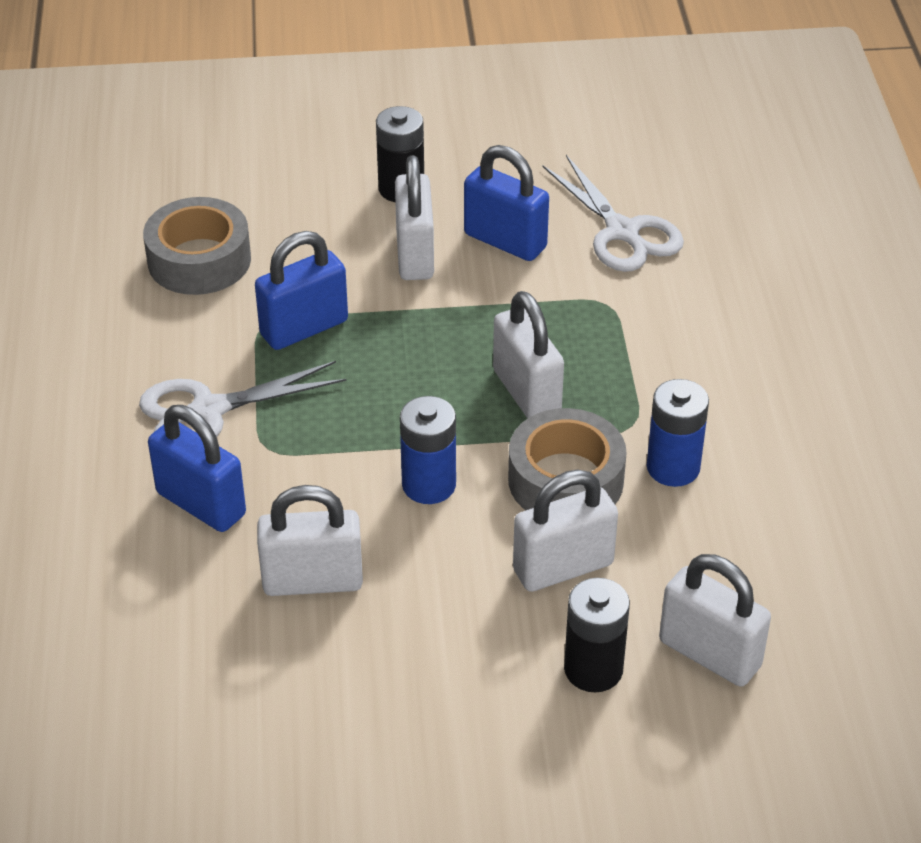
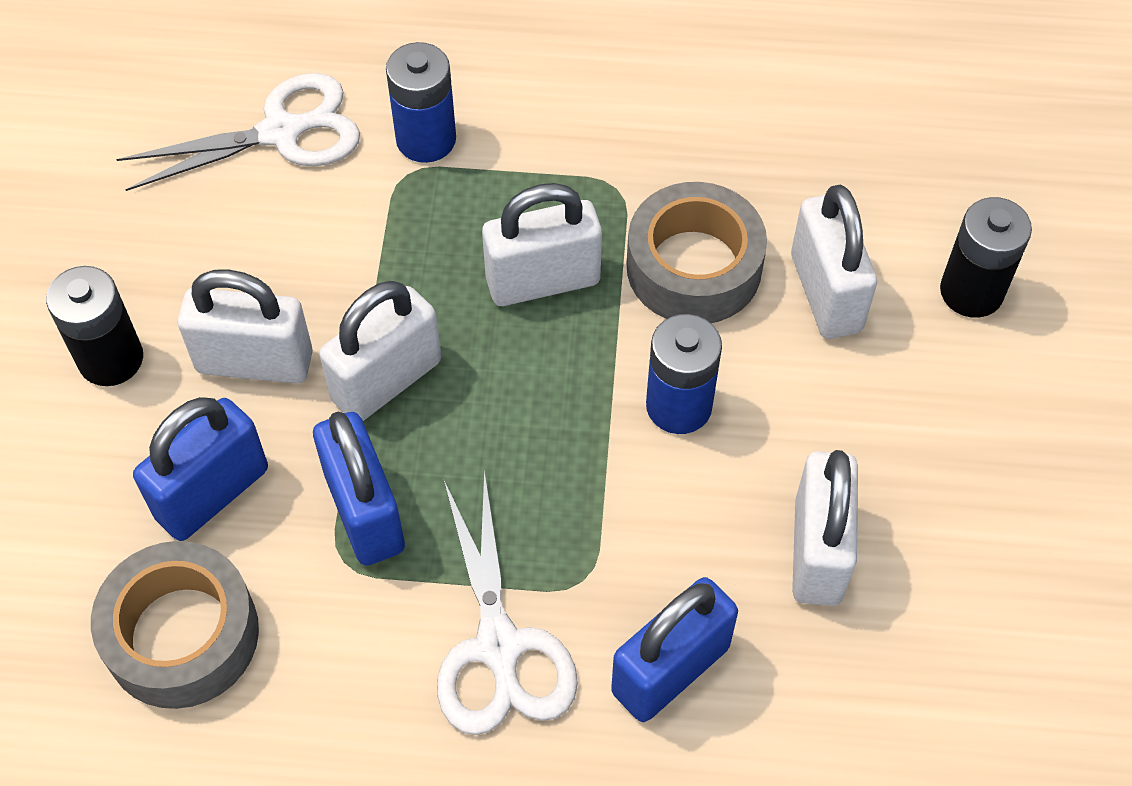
camera: 80 degrees left, 15 degrees up
(505, 241) = (259, 257): blue padlock -> blue padlock (212, 493)
(673, 467) = (691, 164): blue battery -> blue battery (426, 139)
(709, 654) = (958, 187): white padlock -> white padlock (387, 380)

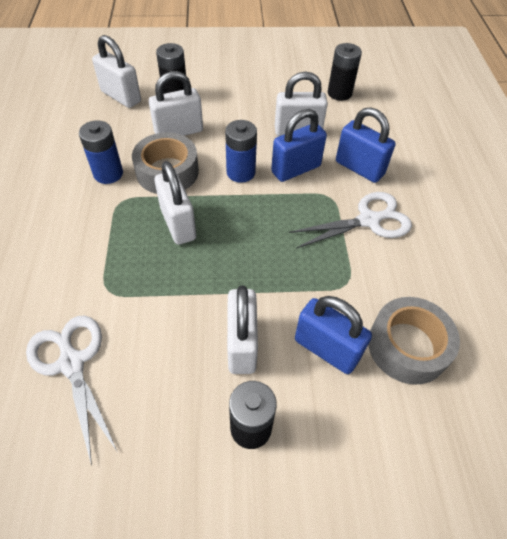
camera: 100 degrees left, 5 degrees down
(364, 512) = (319, 278): blue padlock -> blue padlock (296, 169)
(387, 380) = (244, 280): white padlock -> white padlock (121, 97)
(426, 139) = (83, 284): blue battery -> blue battery (108, 173)
(984, 693) = (339, 93): none -> black battery

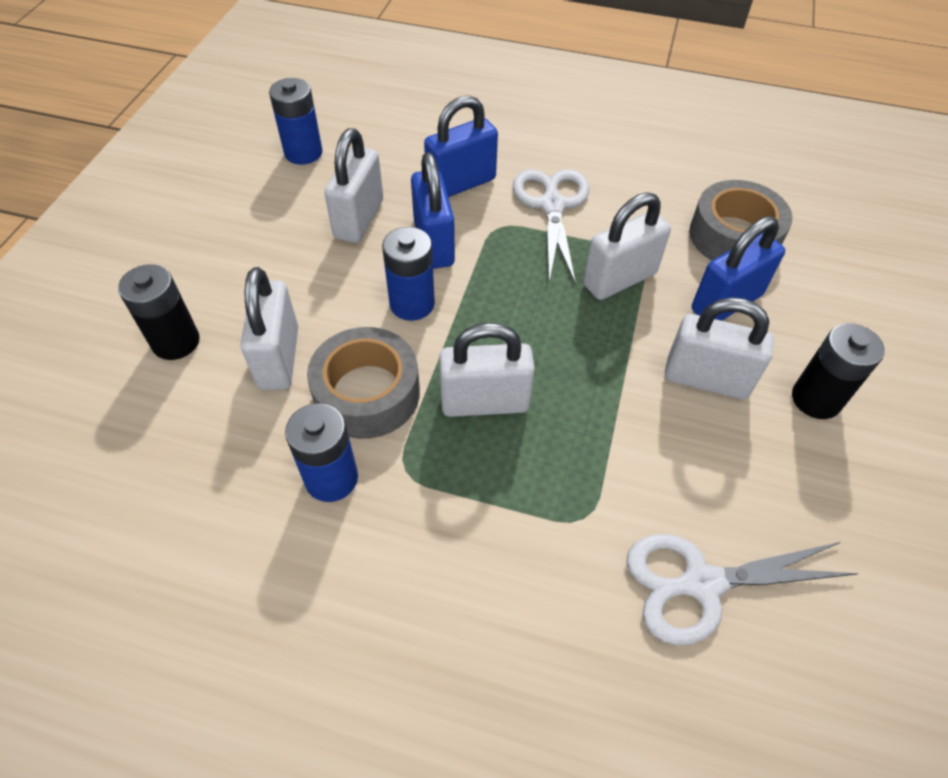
camera: 70 degrees left, 0 degrees up
(121, 97) = (128, 424): white padlock -> white padlock (619, 279)
(339, 93) = (303, 153): black battery -> blue battery

